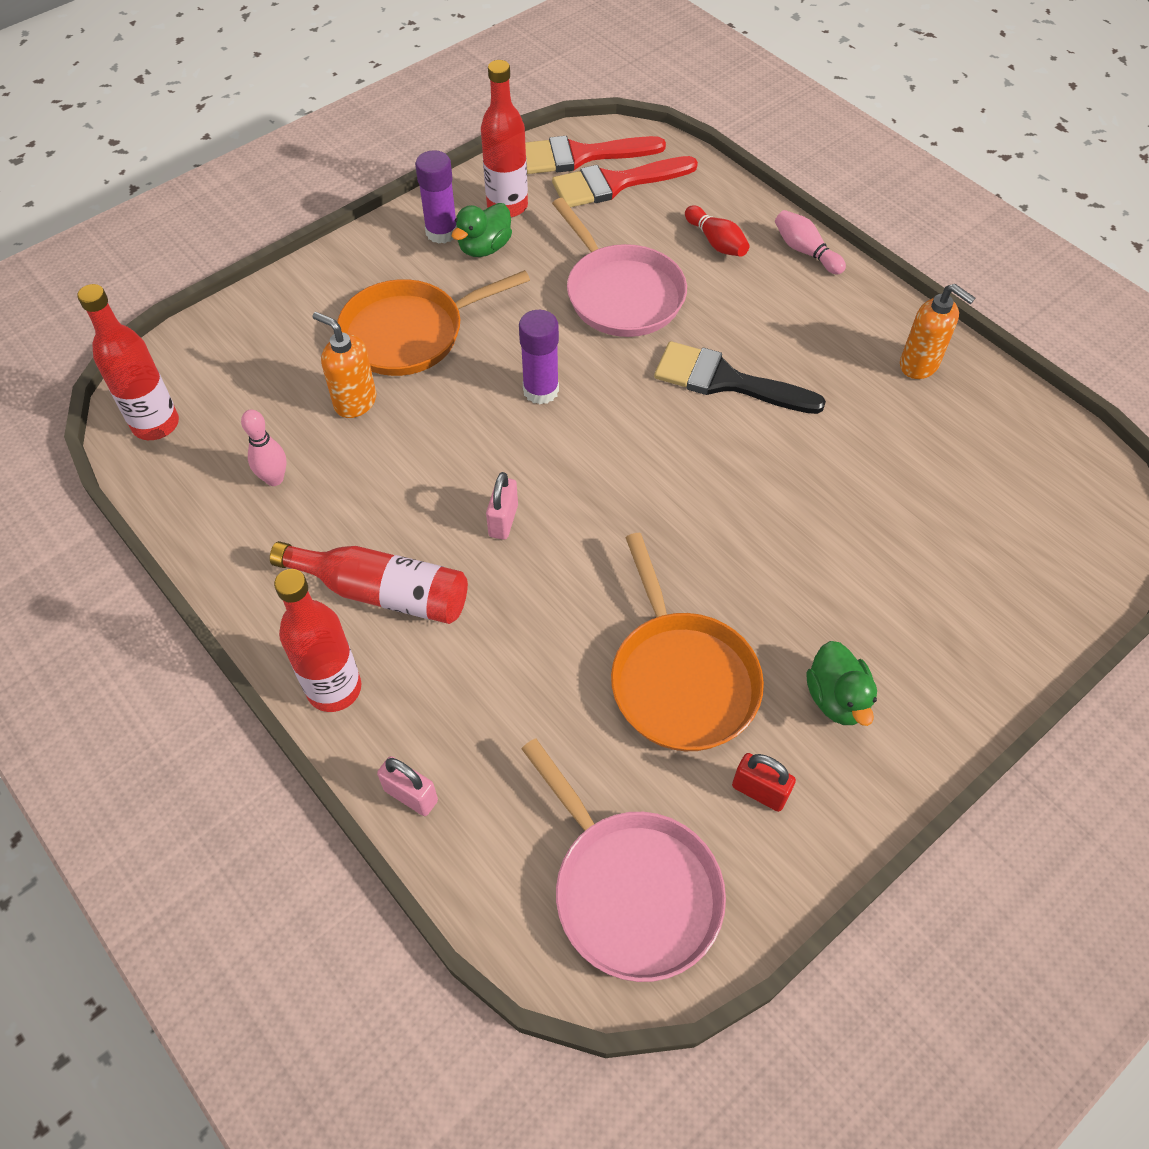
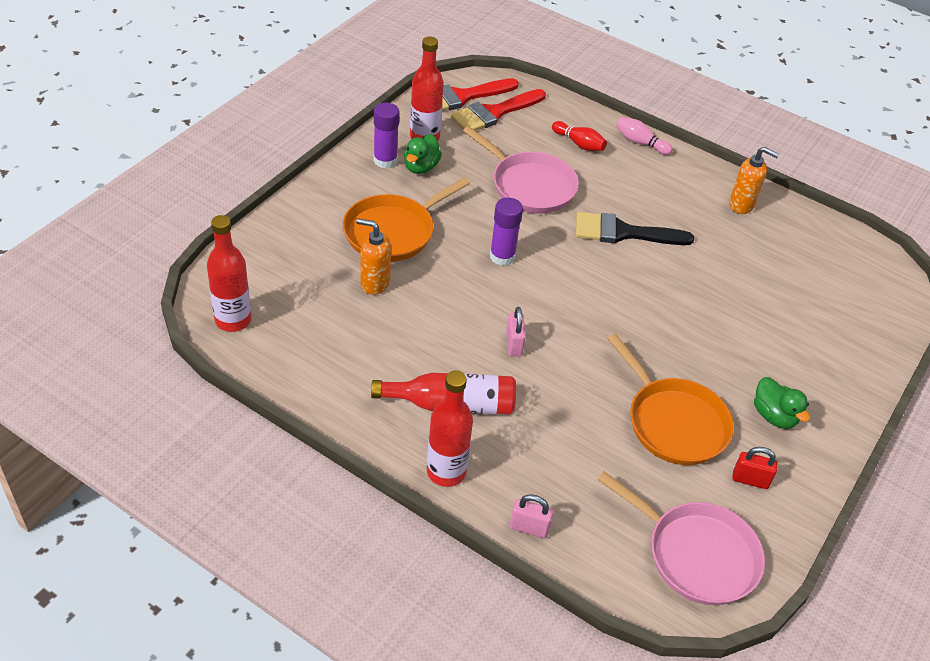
camera: 20 degrees left, 10 degrees down
(274, 479) = (340, 343): pink bowling pin -> none

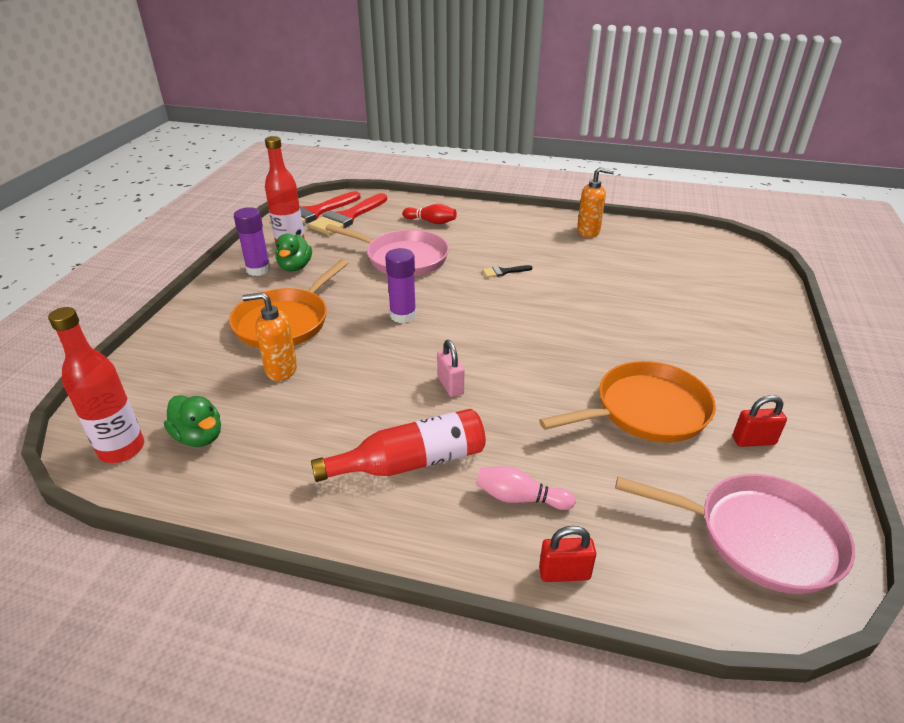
camera: 15 degrees left, 10 degrees down
(446, 472) = (436, 539): red bottle -> none
(529, 528) = (564, 573): pink padlock -> red padlock
(623, 232) = (503, 272): black brush -> black brush, size x0.45
(640, 142) = (481, 211): pink bowling pin -> pink bowling pin (520, 498)
(673, 423) = (646, 410): orange pan -> orange pan turned 60 degrees counterclockwise
(774, 416) = (730, 377): green duck -> green duck (199, 437)

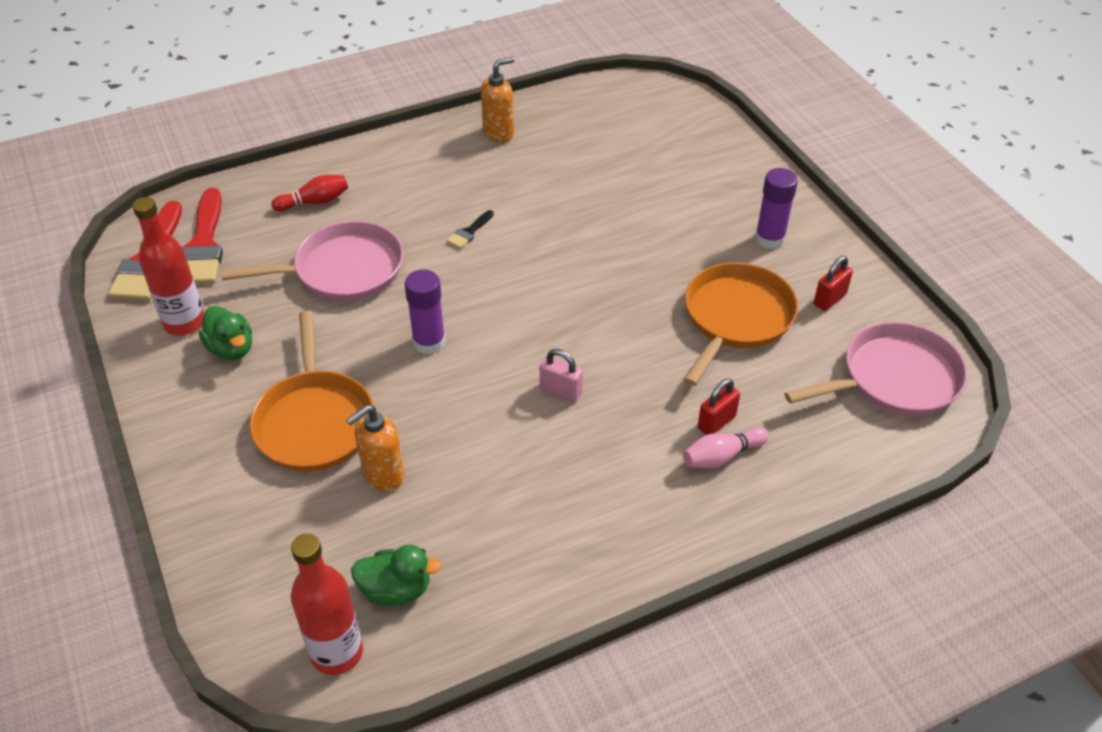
camera: 40 degrees left, 10 degrees up
(258, 270) = (190, 376): purple glue stick -> purple glue stick (770, 239)
(411, 462) = (610, 483): red bottle -> none
(564, 573) = (806, 492): red padlock -> red padlock (716, 422)

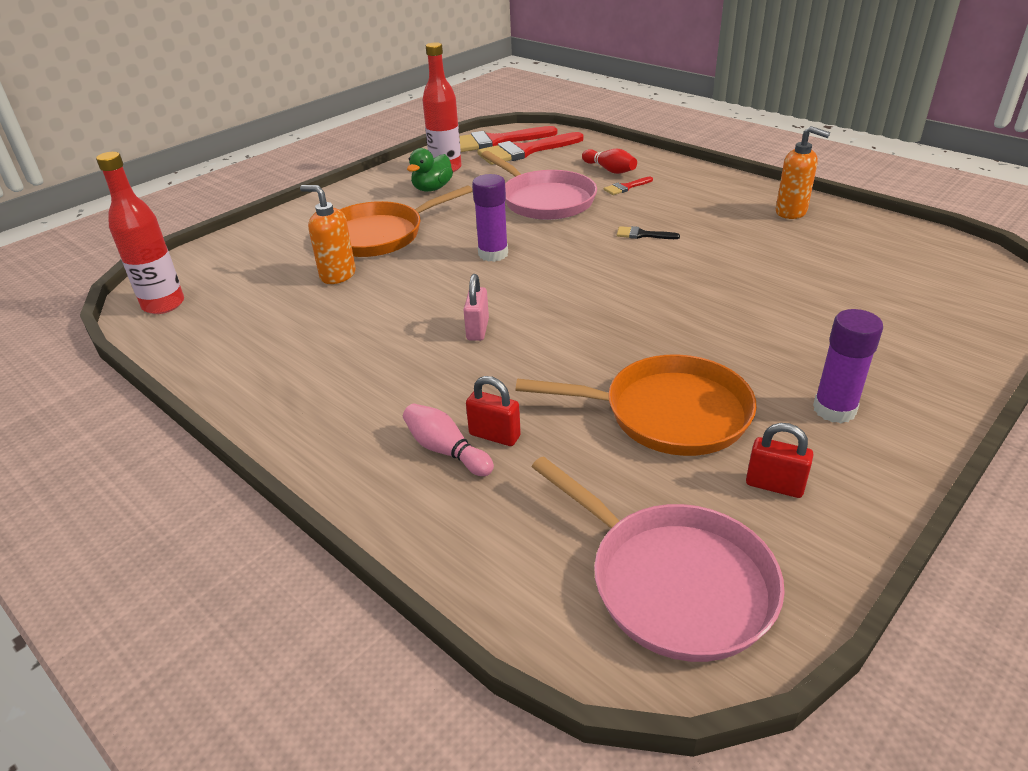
camera: 70 degrees right, 10 degrees down
(364, 206) = (626, 187): none -> red brush
(396, 589) = (225, 312): green duck -> none

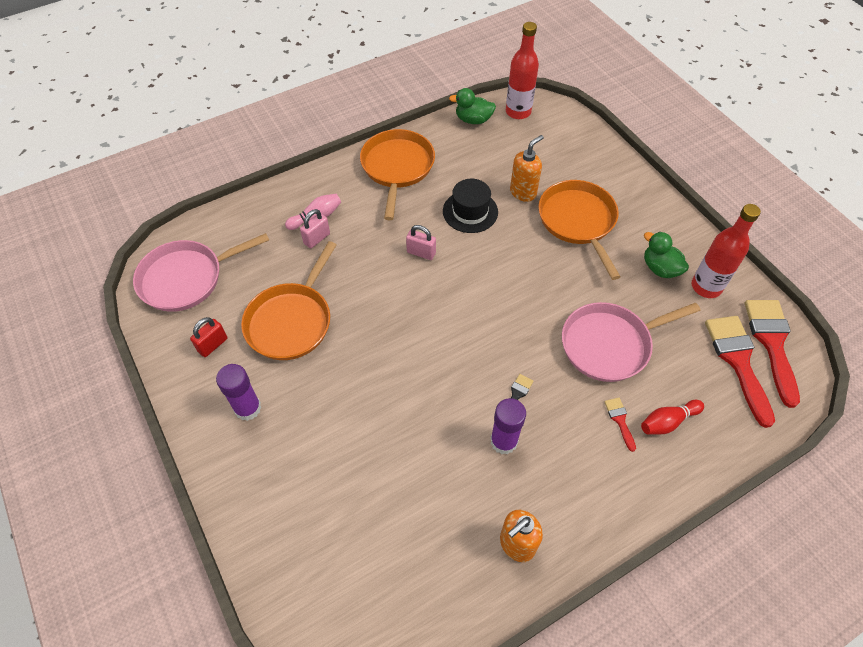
camera: 105 degrees right, 20 degrees up
(180, 340) = (473, 120): none -> green duck
(303, 390) = (397, 167): none -> orange pan
(385, 307) = (470, 211): none -> black hat
(493, 254) = (521, 284): purple glue stick -> purple glue stick (504, 441)
(494, 435) = (317, 239): red padlock -> pink padlock

